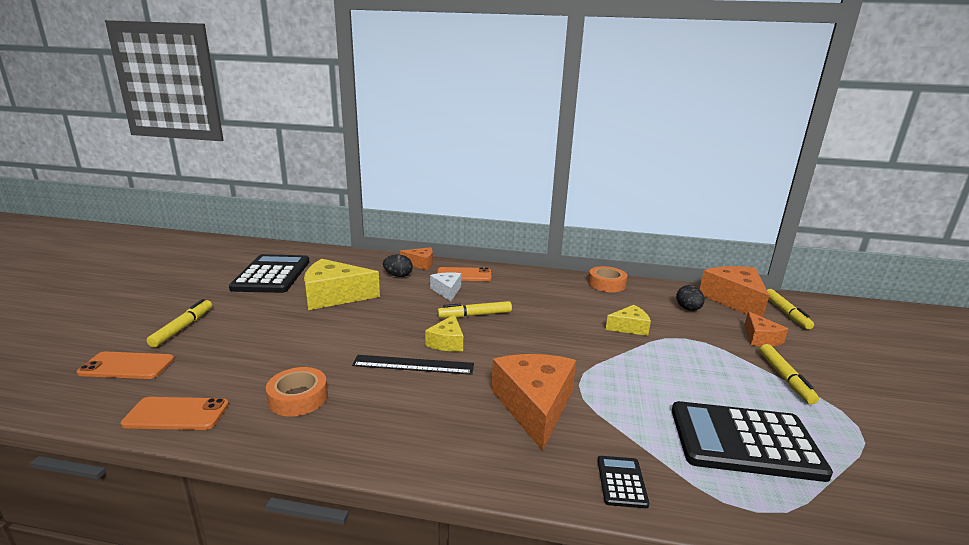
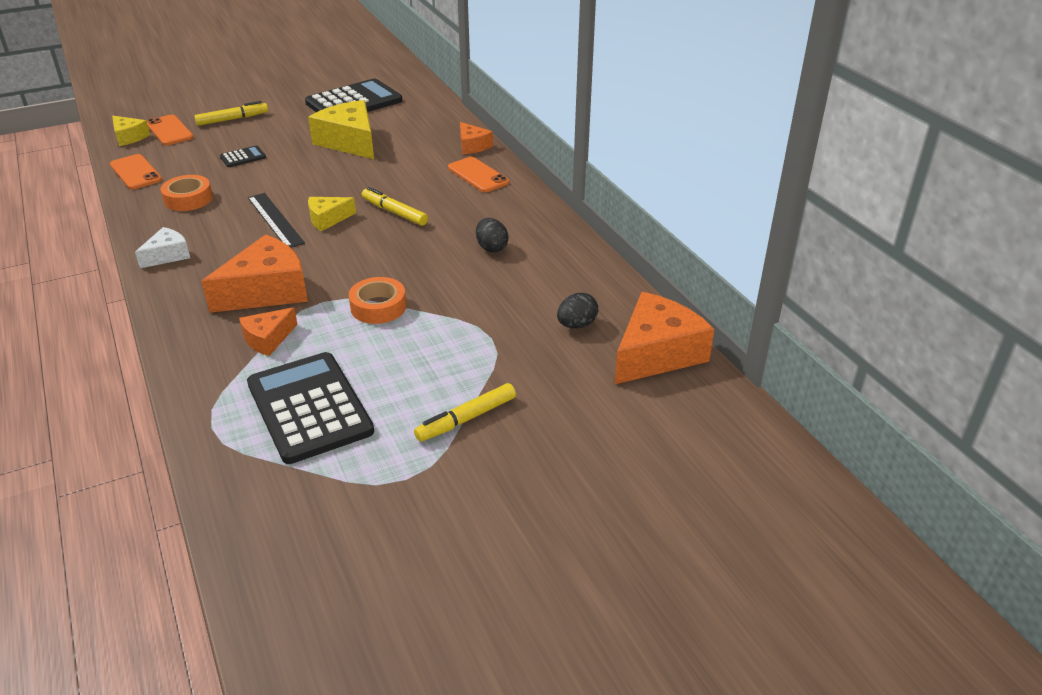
camera: 55 degrees right, 15 degrees up
(398, 276) = (429, 148): black egg -> black egg (491, 248)
(447, 291) = (428, 181): white cheese -> white cheese (167, 255)
(606, 284) = (575, 257): orange tape -> orange tape (378, 307)
(621, 482) = (199, 356): black calculator -> black calculator (243, 157)
(629, 327) = (474, 299): yellow cheese -> yellow cheese (129, 137)
(760, 338) = (556, 389): orange cheese -> orange cheese (268, 339)
(786, 313) = (668, 401): yellow marker -> none

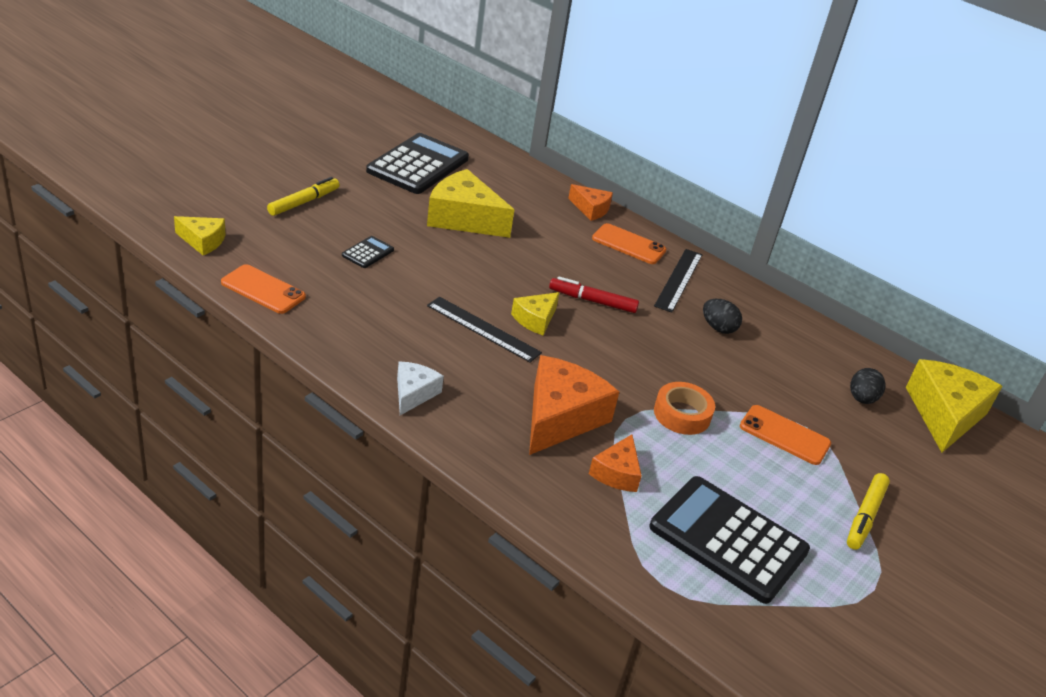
camera: 30 degrees left, 0 degrees up
(169, 131) = (244, 226): orange phone -> orange phone (784, 435)
(188, 199) = (362, 317): orange tape -> none
(394, 212) = (592, 301): yellow marker -> red marker
(496, 206) = (678, 279): none -> black ruler
(656, 353) = (944, 414): orange cheese -> yellow cheese

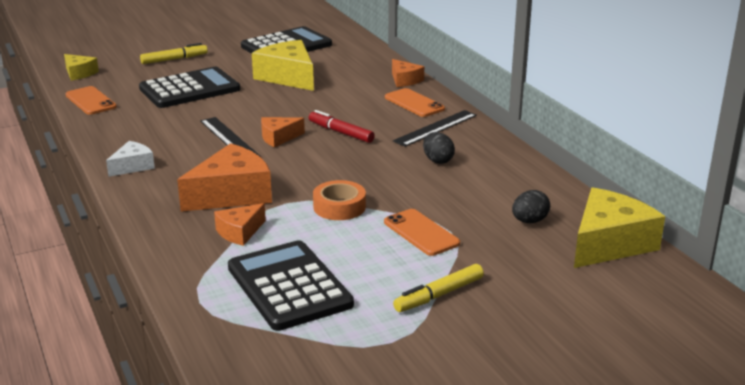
camera: 30 degrees right, 10 degrees down
(368, 253) = (189, 89): black calculator -> black calculator, size x2.33
(535, 319) = (278, 138): yellow cheese -> orange cheese

